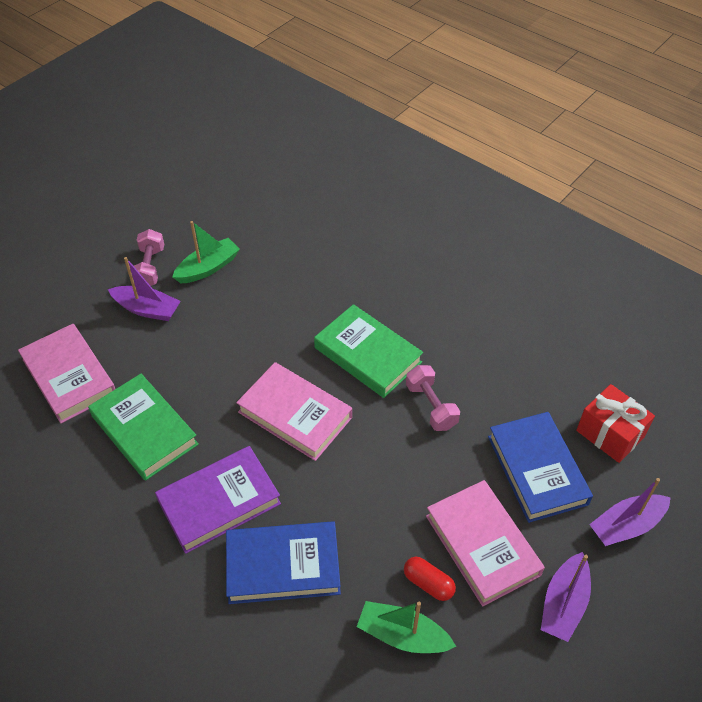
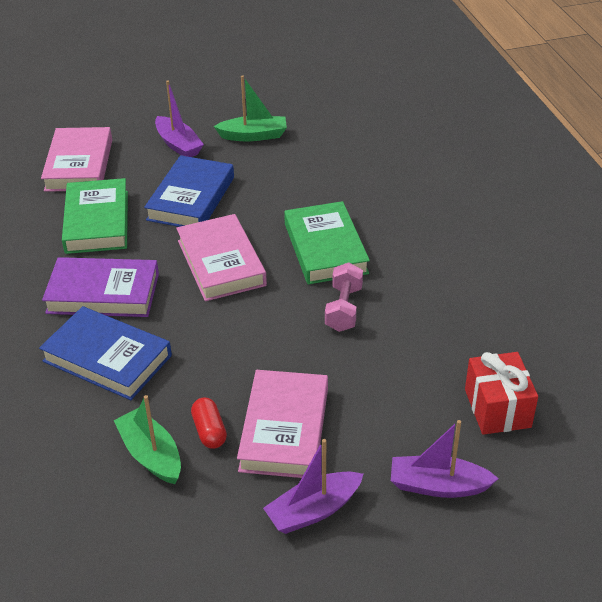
camera: 35 degrees right, 10 degrees down
(149, 268) = (208, 118): pink dumbbell -> none
(537, 470) = (394, 400): blue book -> blue book (191, 198)

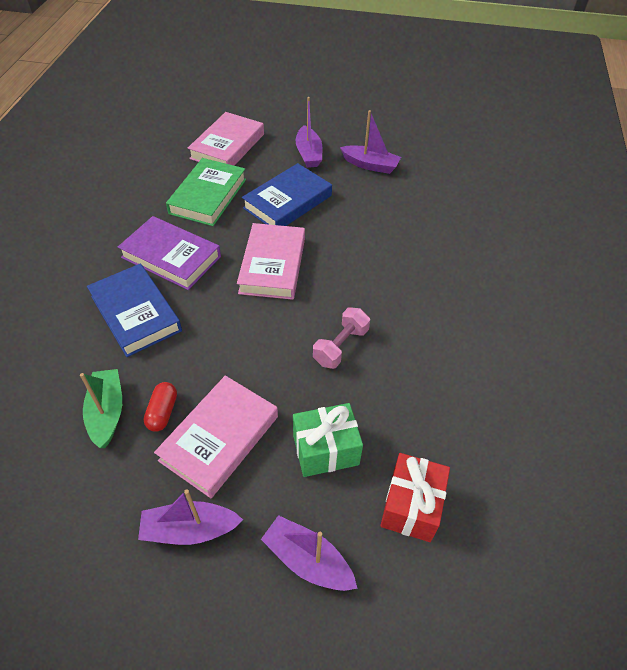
camera: 25 degrees right, 10 degrees up
(253, 136) = (370, 165): green boat -> purple boat
(325, 248) = (362, 284): green book -> none
(392, 397) = (325, 450): none -> green gift

